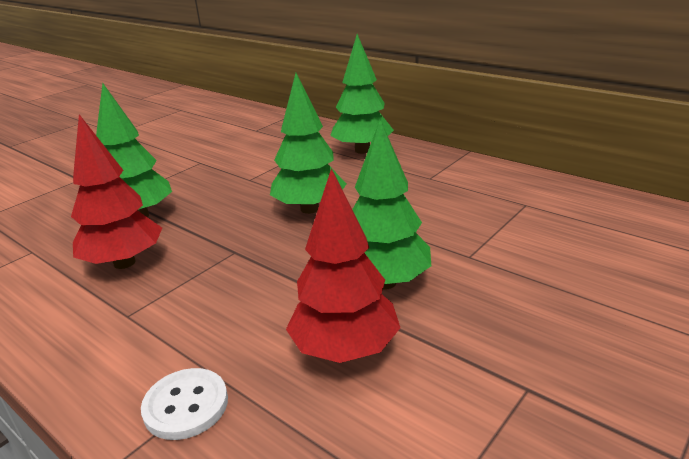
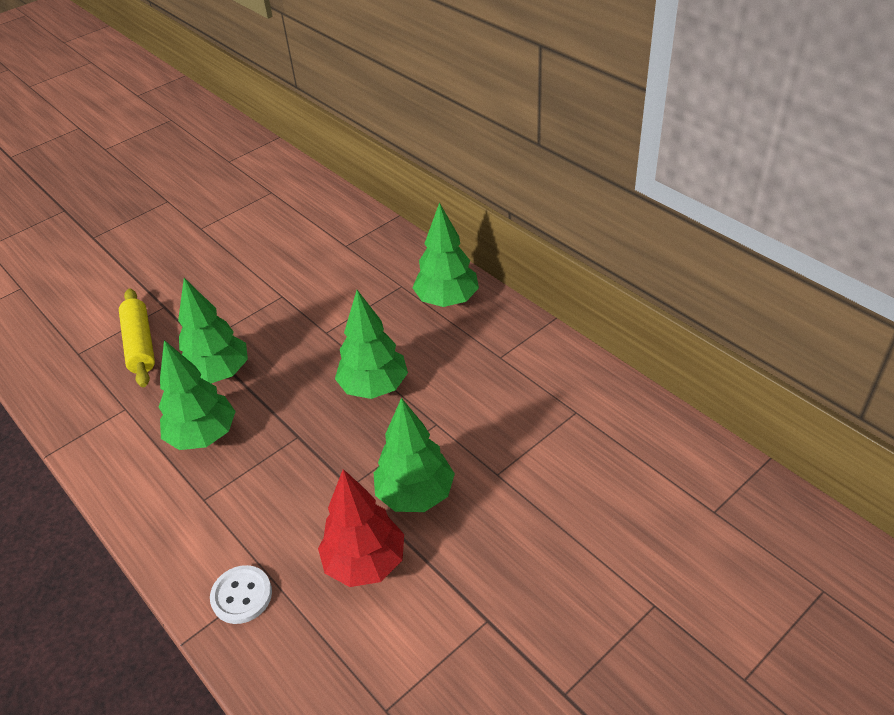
camera: 10 degrees right, 15 degrees up
(53, 205) = (140, 344): none -> yellow rolling pin
(124, 262) = (203, 436): red tree -> green tree

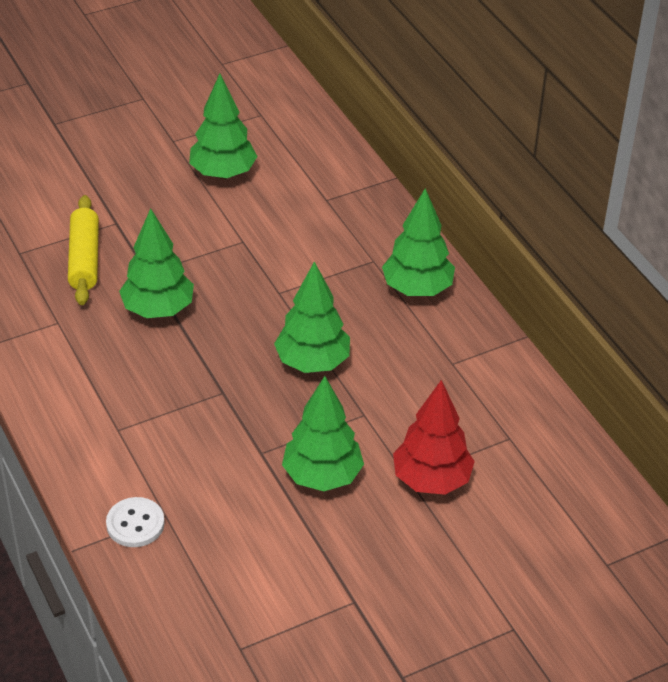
camera: 10 degrees right, 0 degrees up
(203, 436) = (130, 369): green tree -> green tree (223, 173)
(365, 563) = (256, 525): red tree -> red tree (431, 480)

